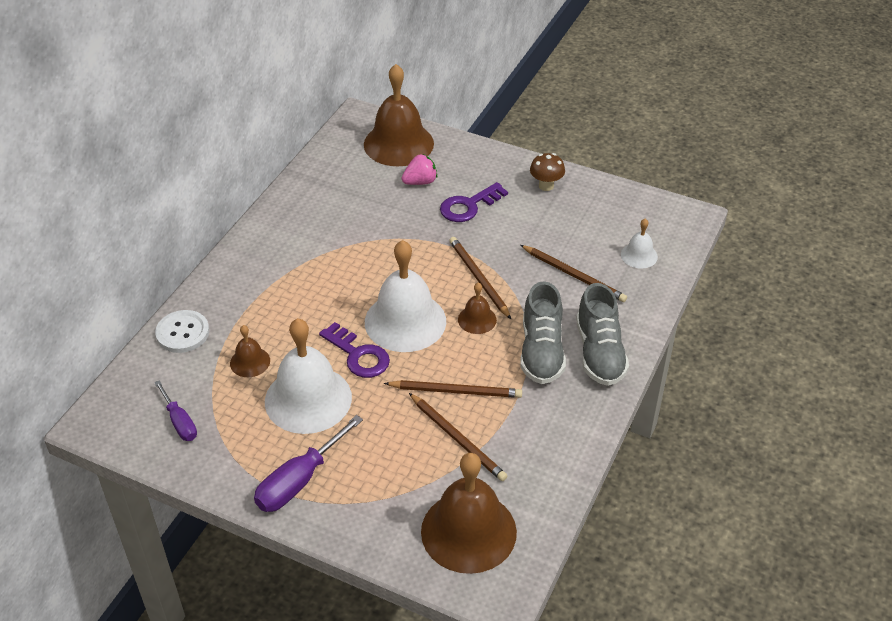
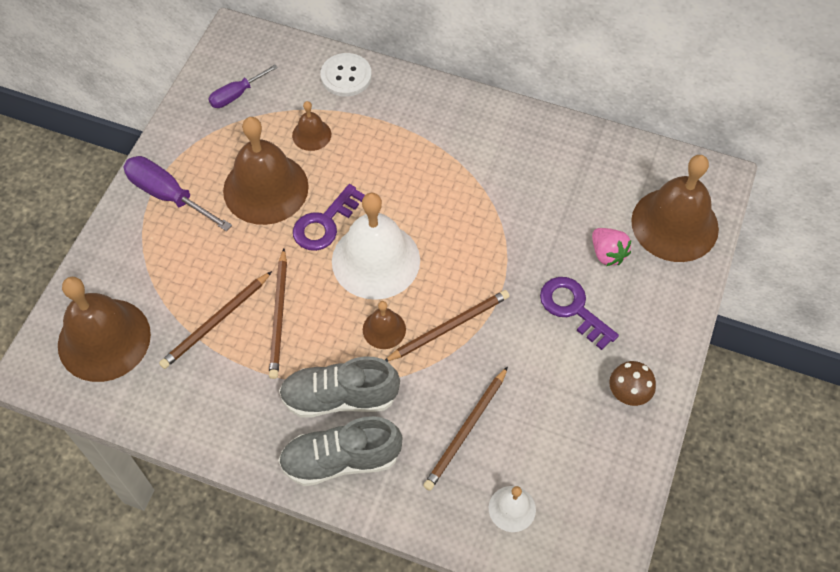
camera: 85 degrees right, 15 degrees up
(308, 399) = (265, 188): white bell -> brown bell

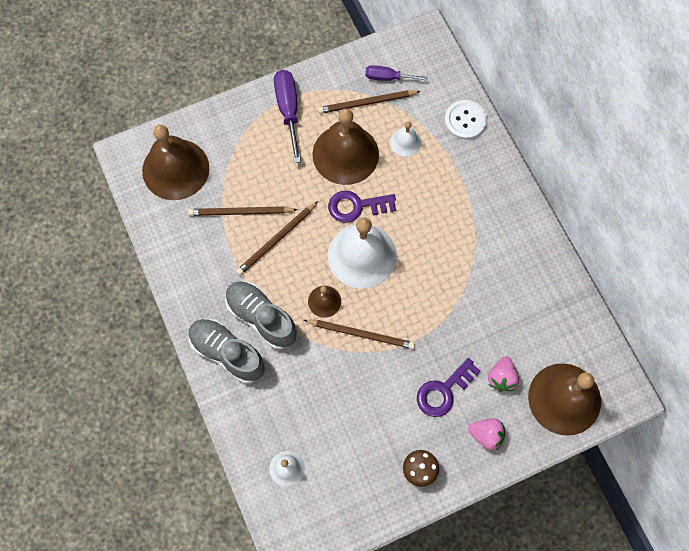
camera: 45 degrees right, 10 degrees up
(311, 134) = (405, 142): brown bell -> white bell
(466, 430) = (308, 402): brown pencil -> brown pencil (366, 103)
(573, 308) = (443, 391): purple key -> purple key turned 135 degrees counterclockwise
(648, 311) = (486, 435): none -> pink strawberry

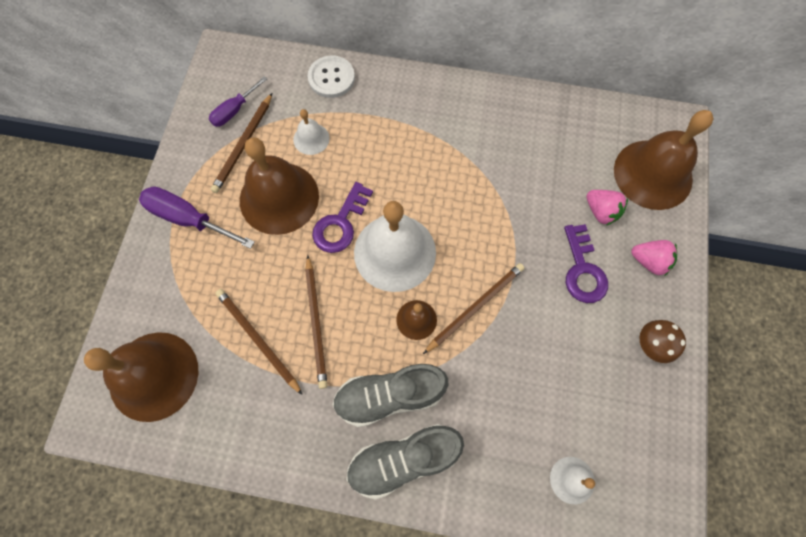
camera: 55 degrees left, 0 degrees up
(240, 212) = (258, 339): brown pencil -> brown pencil turned 105 degrees clockwise
(486, 435) = (649, 261): pink strawberry -> pink strawberry turned 60 degrees clockwise

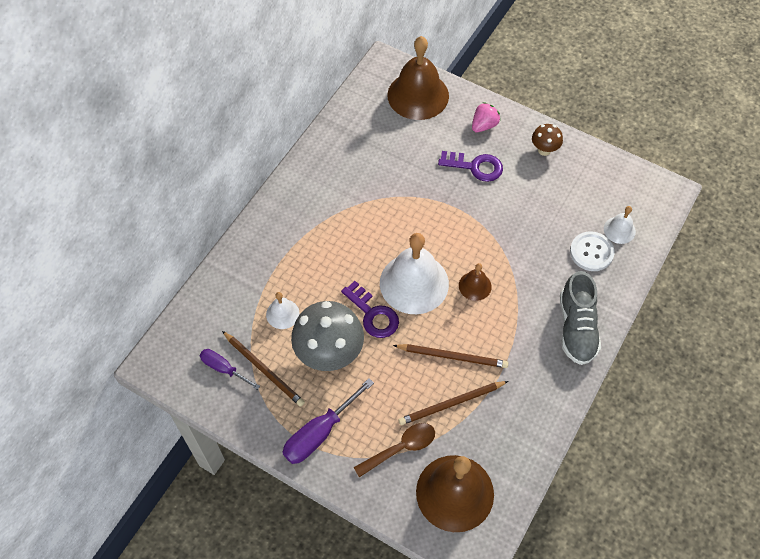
camera: 70 degrees left, 10 degrees down
(191, 303) = (401, 448): none -> brown spoon
(234, 110) = (223, 368): purple screwdriver -> purple screwdriver turned 150 degrees clockwise
(279, 198) = (329, 354): brown bell -> grey mushroom
(331, 78) = (227, 280): white button -> white button (591, 252)
(389, 396) = (527, 322): grey shoe -> none
(475, 307) = (479, 244): brown pencil -> none
(601, 212) = (434, 138): pink strawberry -> none

